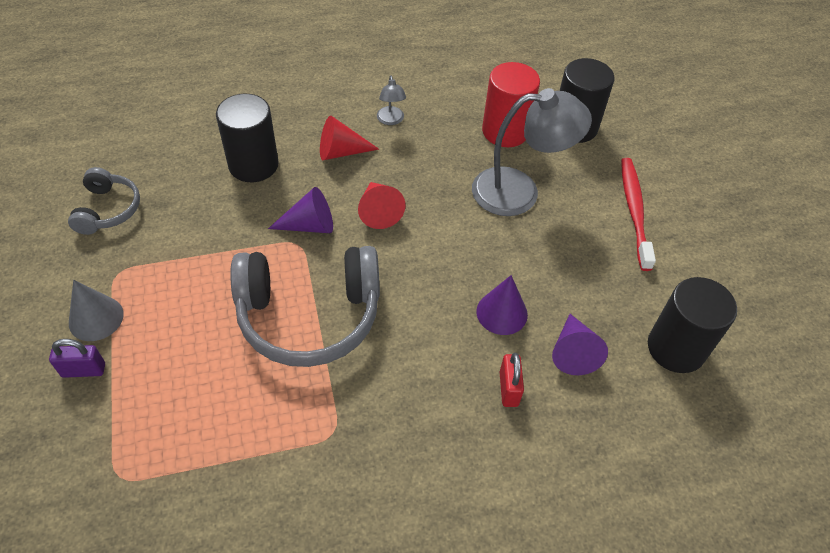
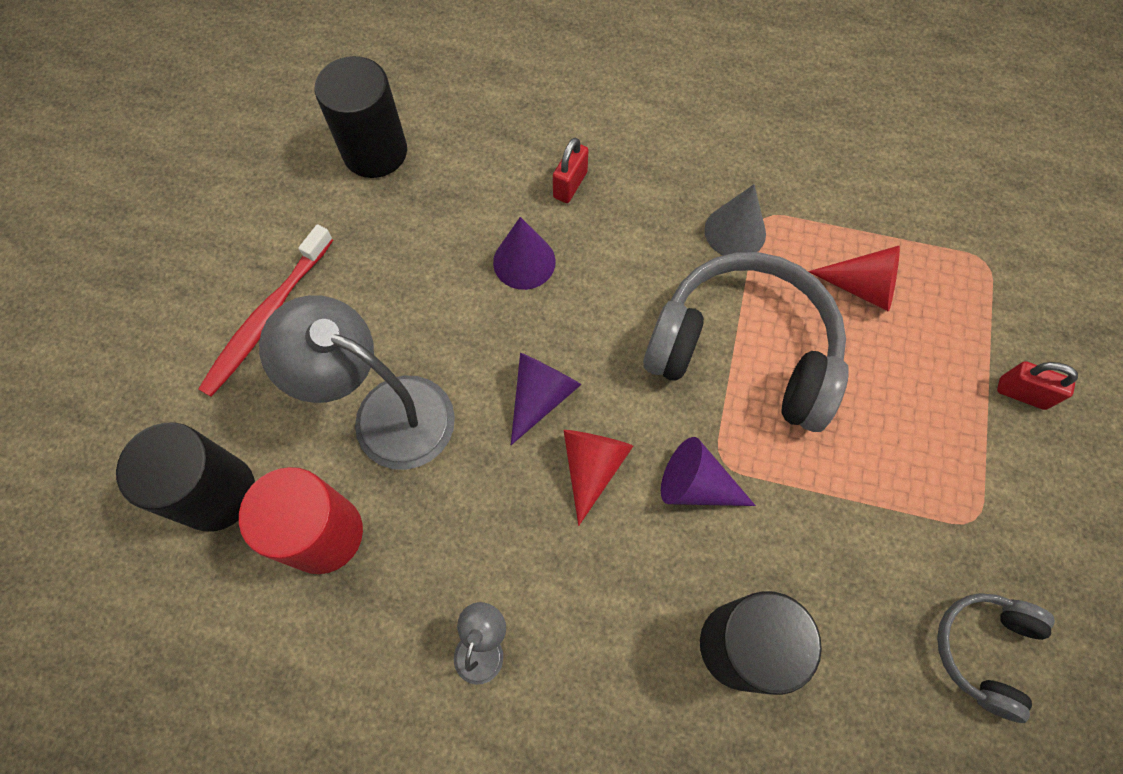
camera: 150 degrees left, 15 degrees up
(83, 370) = (1022, 393): purple padlock -> red padlock
(96, 318) = (1006, 459): grey cone -> grey cone (735, 231)
(341, 152) = (594, 609): red cone -> red cone (862, 287)
(573, 352) = (480, 191): purple cone -> purple cone (541, 396)

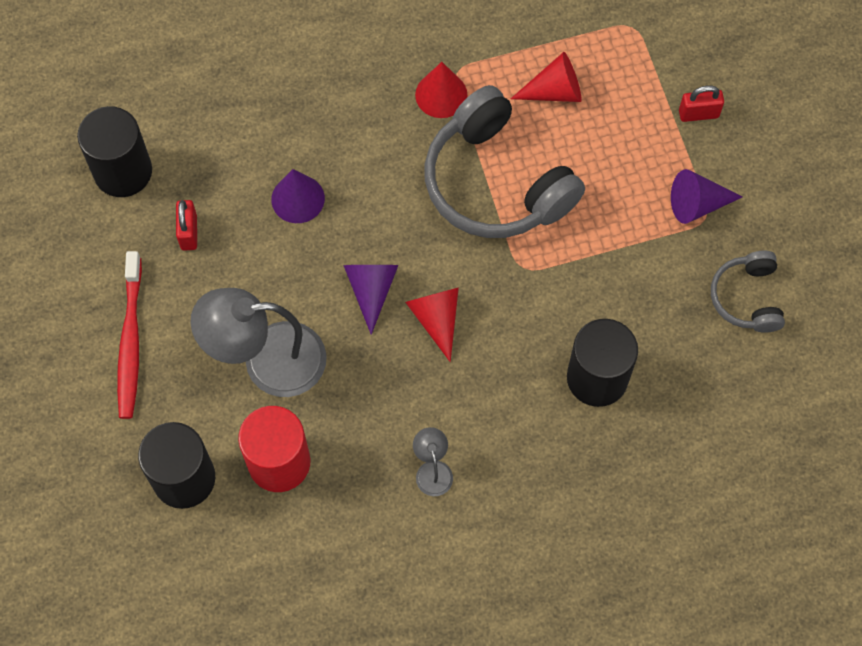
camera: 30 degrees left, 0 degrees up
(570, 185) = (295, 120): red padlock -> red padlock (189, 232)
(696, 485) = (514, 293): purple cone -> purple cone (697, 204)
(735, 231) = (441, 94): grey cone -> red cone
(743, 351) = (496, 182): grey headphones -> grey headphones turned 120 degrees counterclockwise

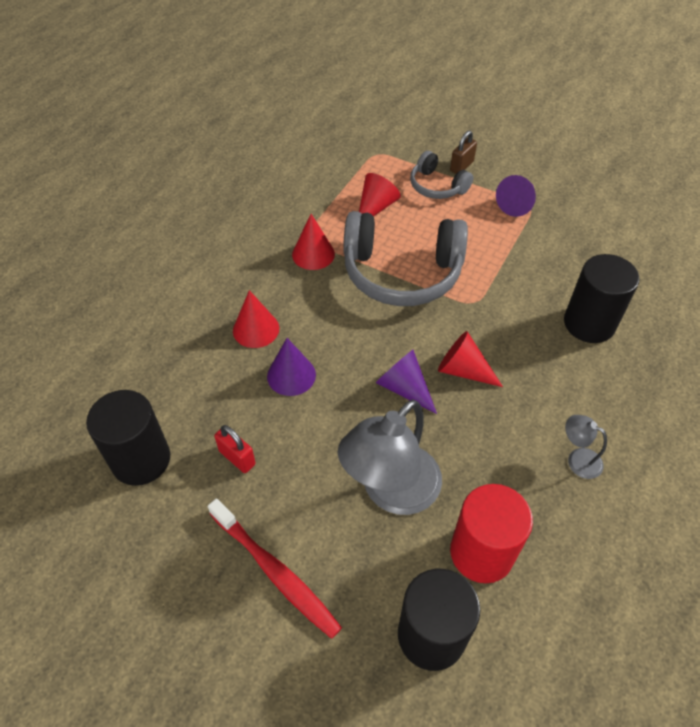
camera: 45 degrees left, 15 degrees down
(314, 130) = (256, 329): none -> red cone
(698, 114) = (461, 166): red padlock -> brown padlock
(747, 298) = (600, 225): grey headphones -> grey headphones (437, 186)

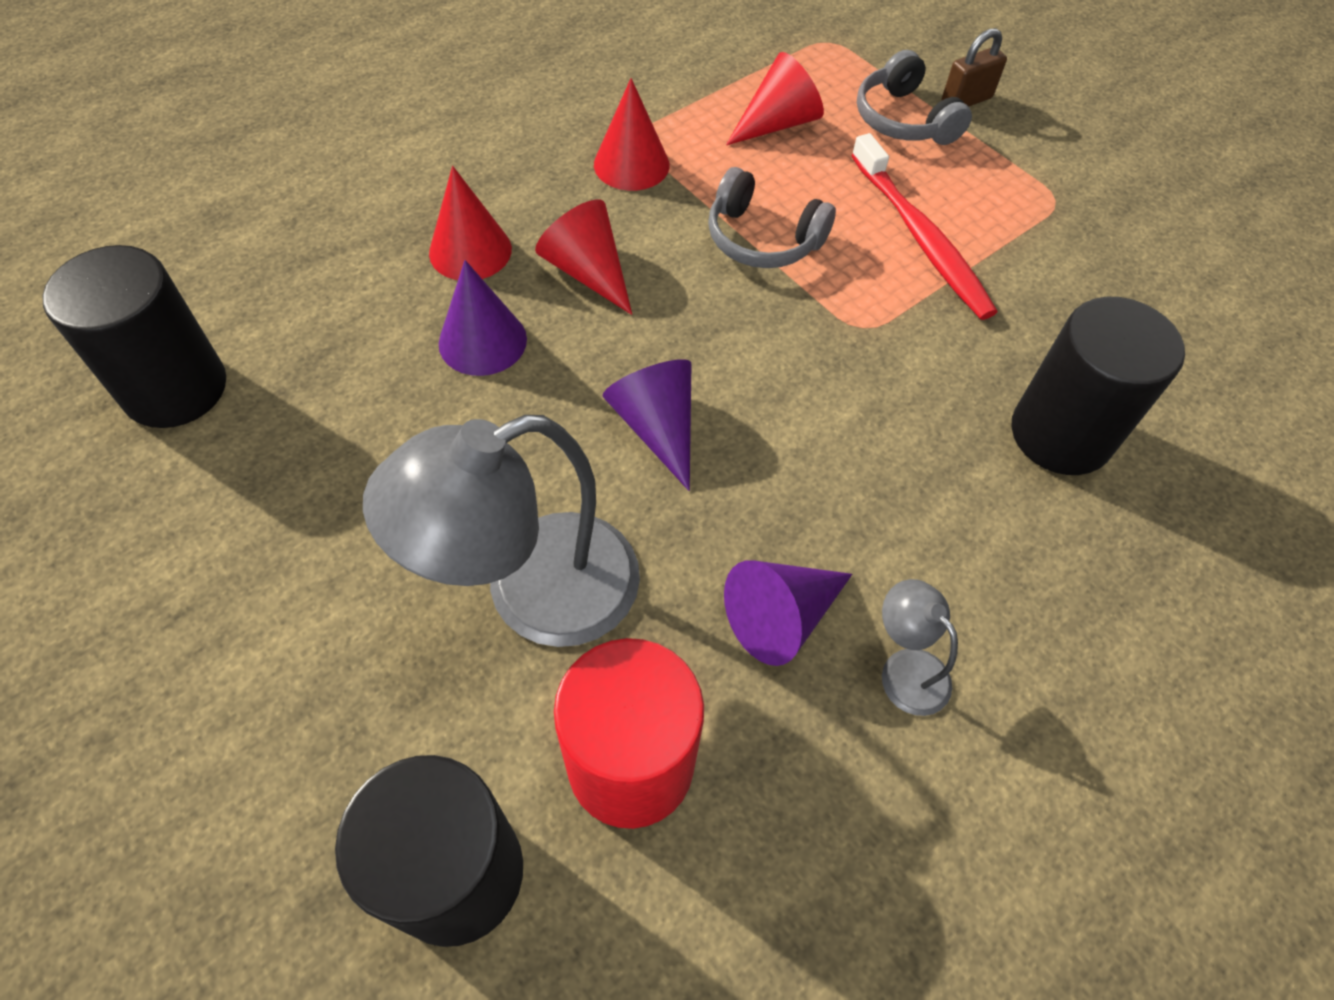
camera: 20 degrees right, 5 degrees up
(237, 458) = (319, 440): red padlock -> none
(276, 572) = (265, 650): red toothbrush -> red toothbrush (921, 238)
(402, 273) = (762, 239): grey headphones -> grey headphones, size x0.52
(463, 370) = (778, 434): red cone -> red cone (588, 272)
(517, 203) = (1035, 188): purple cone -> purple cone (781, 617)

